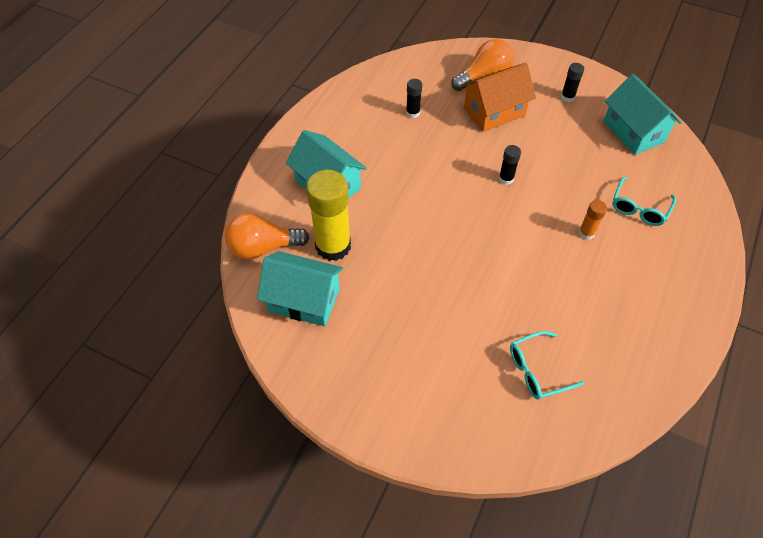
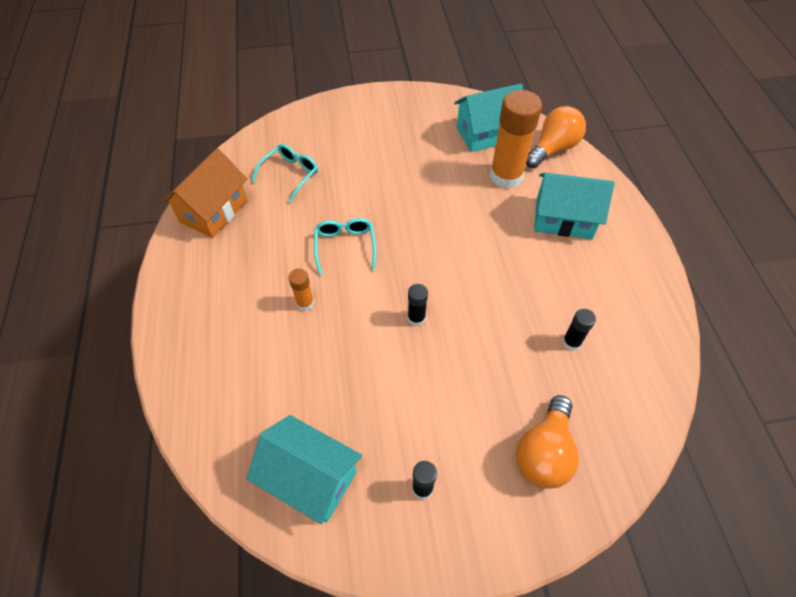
camera: 145 degrees right, 0 degrees up
(333, 246) = (506, 176): yellow glue stick -> orange glue stick
(494, 112) = (491, 401): orange house -> orange house (214, 211)
(639, 208) = (262, 363): turquoise glasses -> turquoise glasses (345, 246)

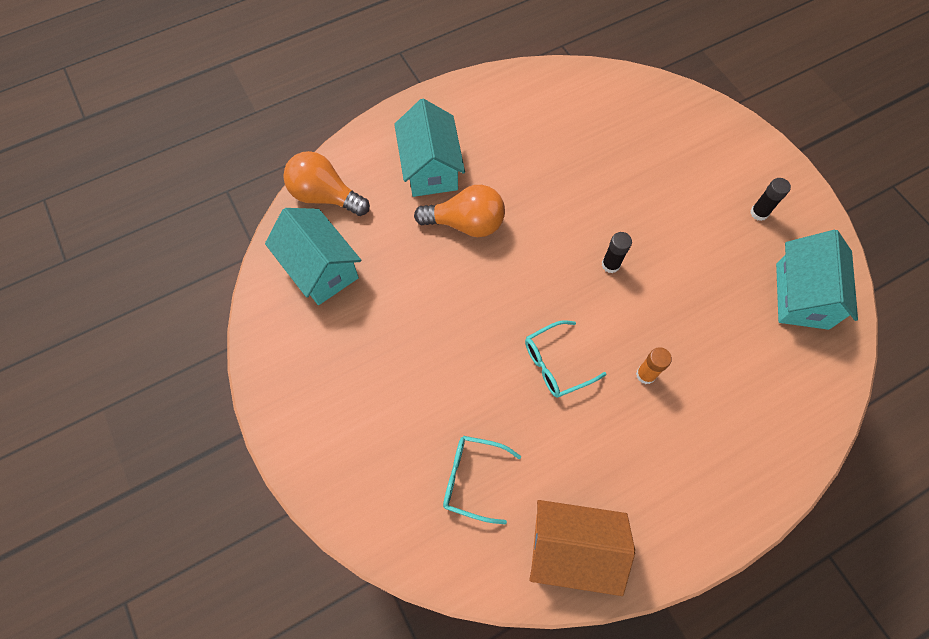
camera: 110 degrees left, 10 degrees up
(506, 176) = (386, 232): orange glue stick -> none
(544, 452) = (683, 140): orange light bulb -> orange light bulb (466, 223)
(571, 342) = (574, 139): black glue stick -> none

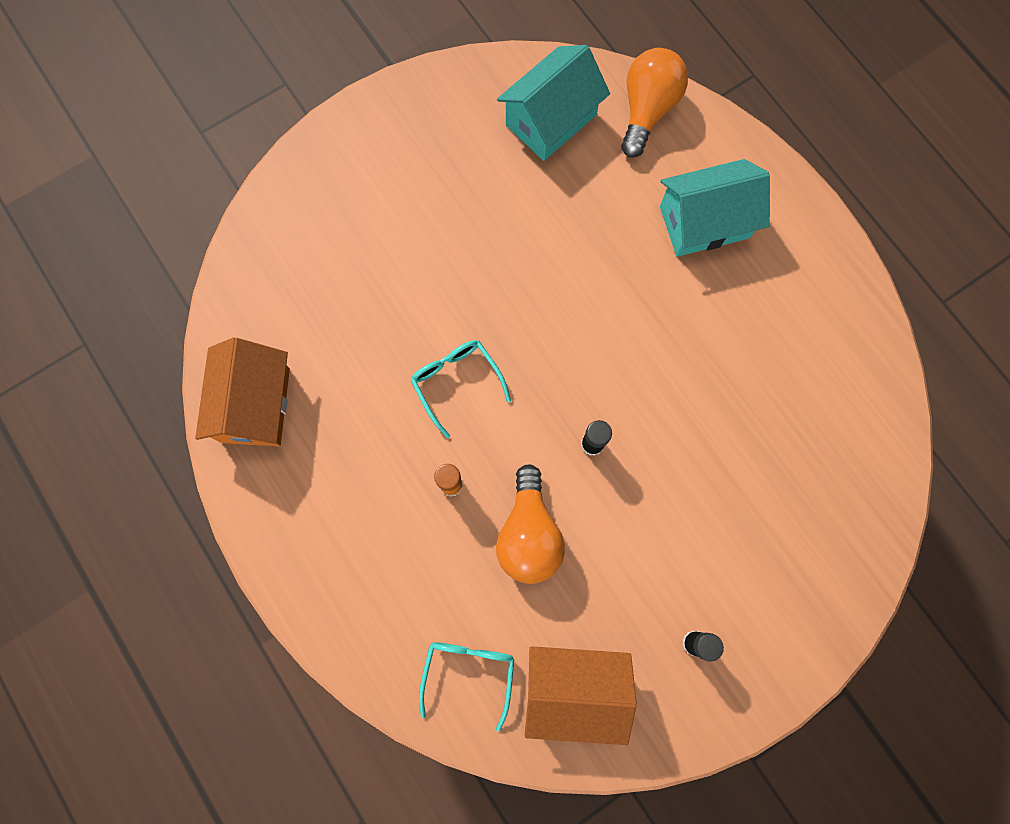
camera: 85 degrees right, 10 degrees up
(466, 223) = (629, 270): orange light bulb -> orange light bulb (529, 534)
(472, 479) = (323, 302): turquoise glasses -> turquoise glasses (468, 673)
(802, 296) = (574, 689): turquoise house -> orange house

